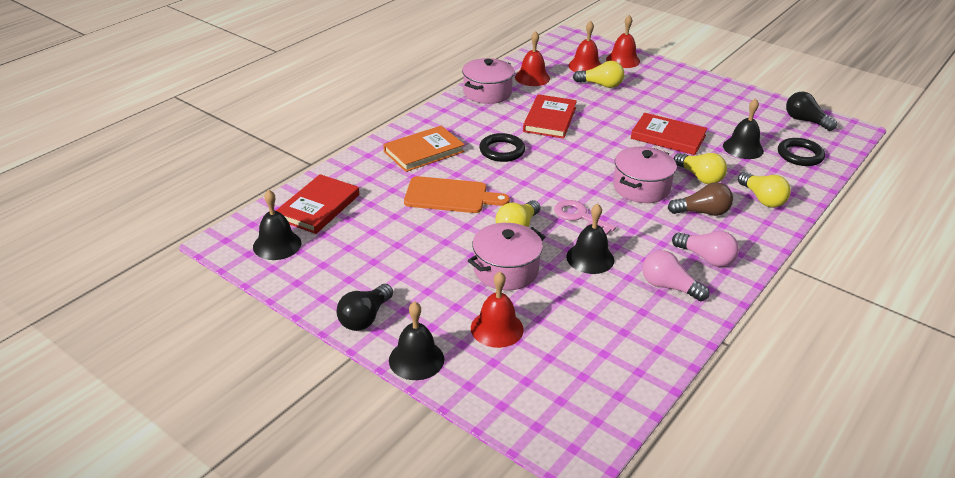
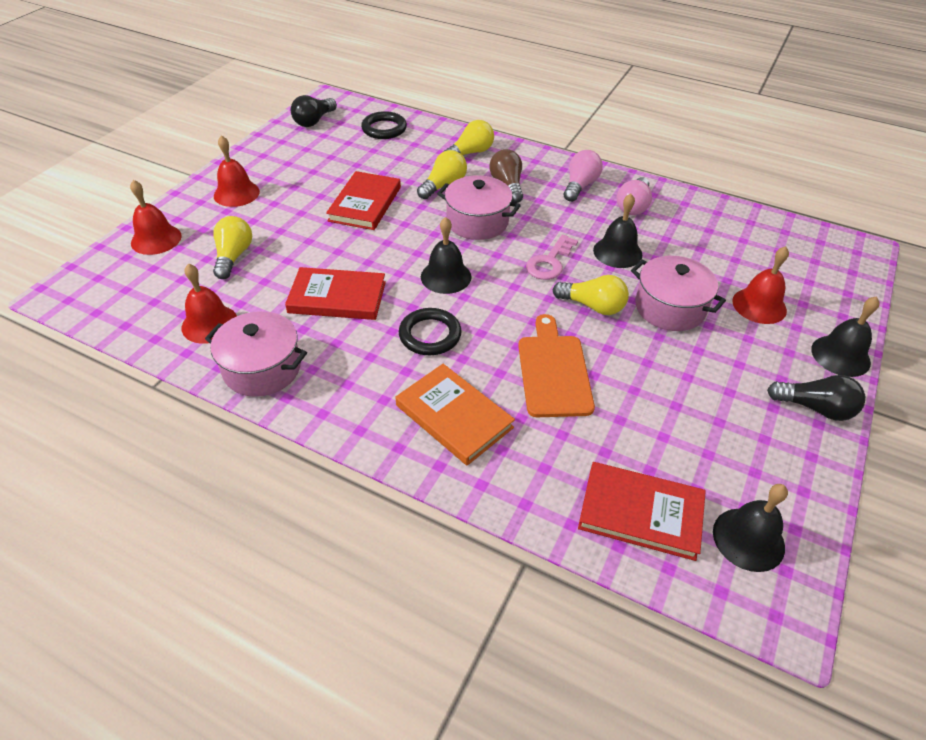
camera: 100 degrees left, 10 degrees up
(585, 66) = (174, 272): red bell -> red bell (236, 193)
(743, 148) = (378, 158): black bell -> black bell (446, 276)

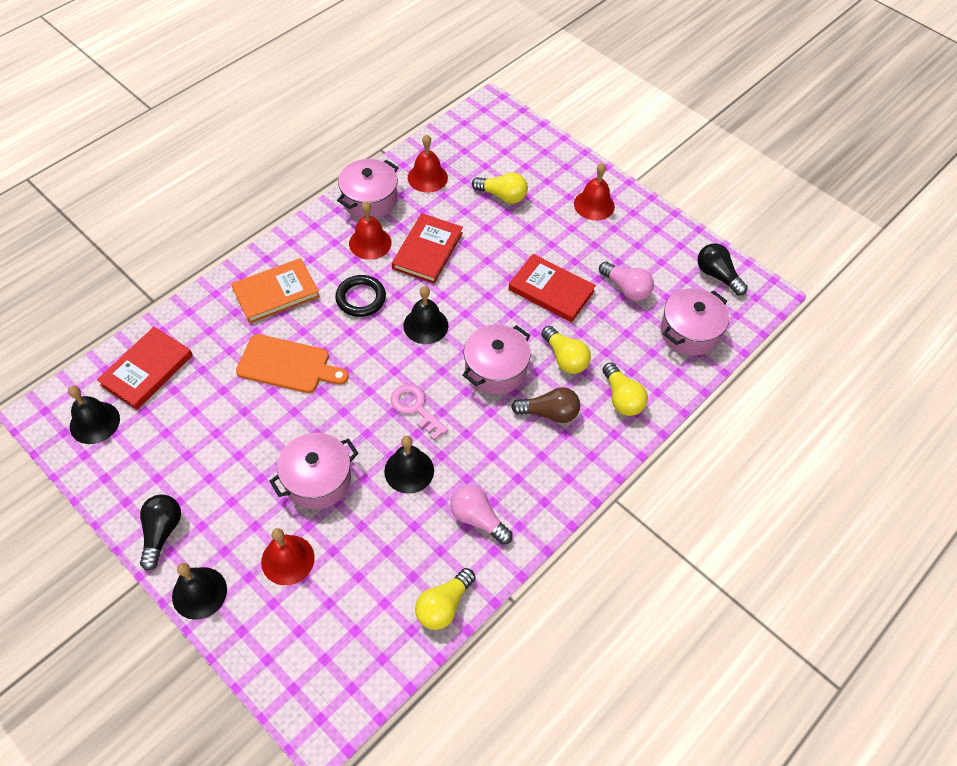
camera: 105 degrees right, 10 degrees up
(156, 239) = (541, 153): red bell -> red bell (370, 243)
(384, 129) = (689, 332): black ring -> pink pot
(580, 186) = (530, 481): pink light bulb -> pink light bulb (626, 288)
(592, 306) = (345, 420): yellow light bulb -> yellow light bulb (444, 605)
(815, 408) = (162, 533): black light bulb -> black light bulb turned 150 degrees clockwise

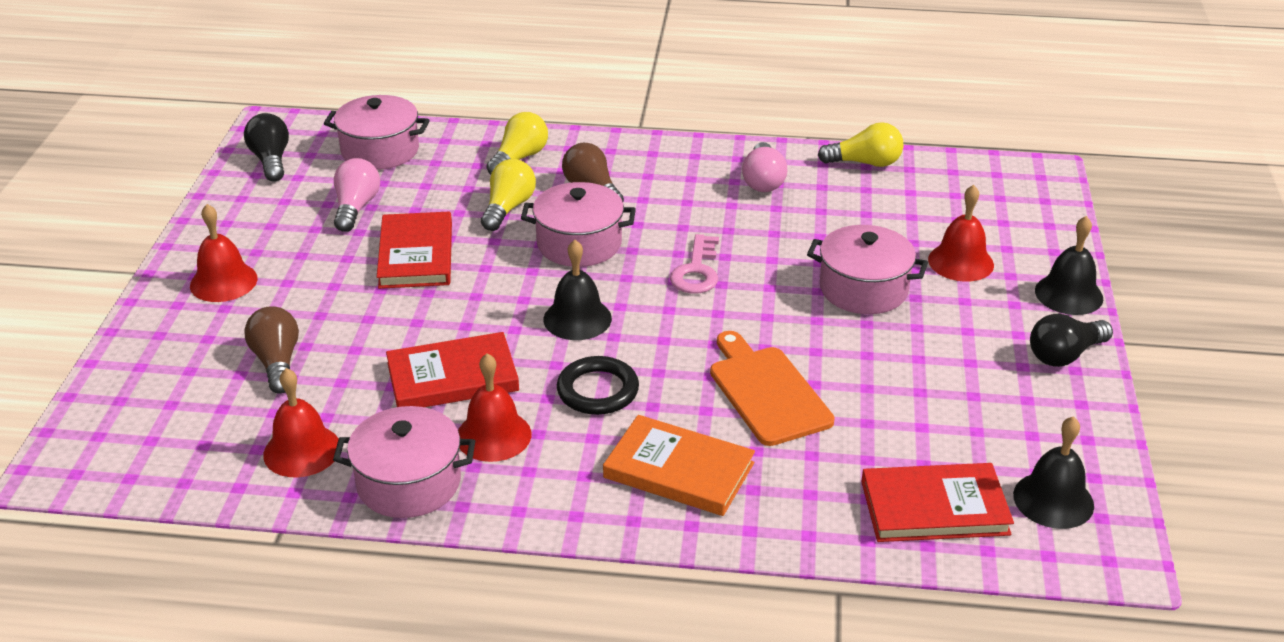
camera: 125 degrees left, 20 degrees down
(409, 470) = (772, 240): black bell -> none
(502, 196) = (277, 362): yellow light bulb -> brown light bulb
(717, 275) = (271, 160): black light bulb -> black light bulb turned 150 degrees clockwise

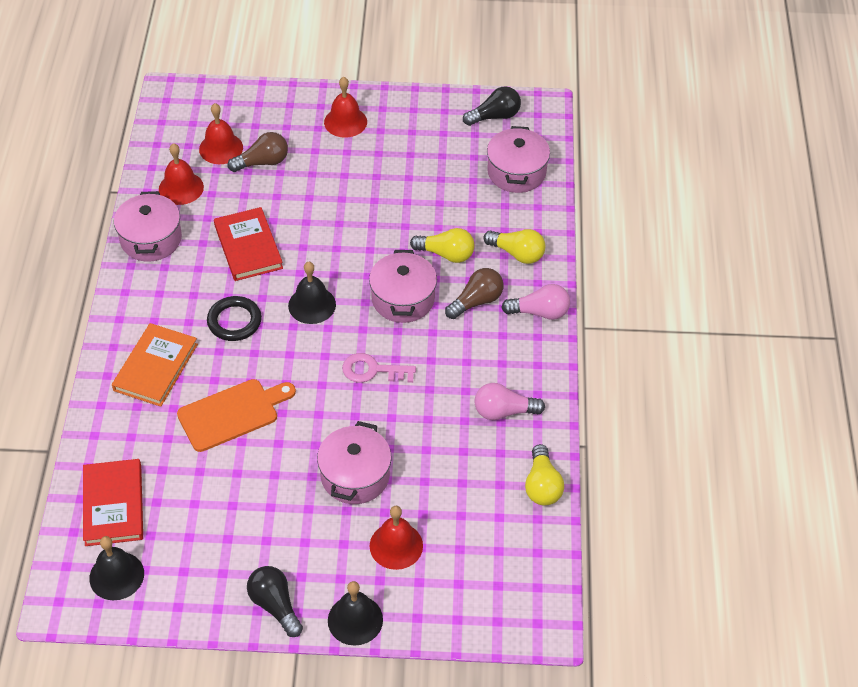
camera: 85 degrees right, 15 degrees up
(356, 208) = (438, 171): pink light bulb -> pink light bulb (539, 312)
(416, 255) = (382, 211): red book -> none
(493, 435) = (191, 273): red bell -> red bell (221, 148)

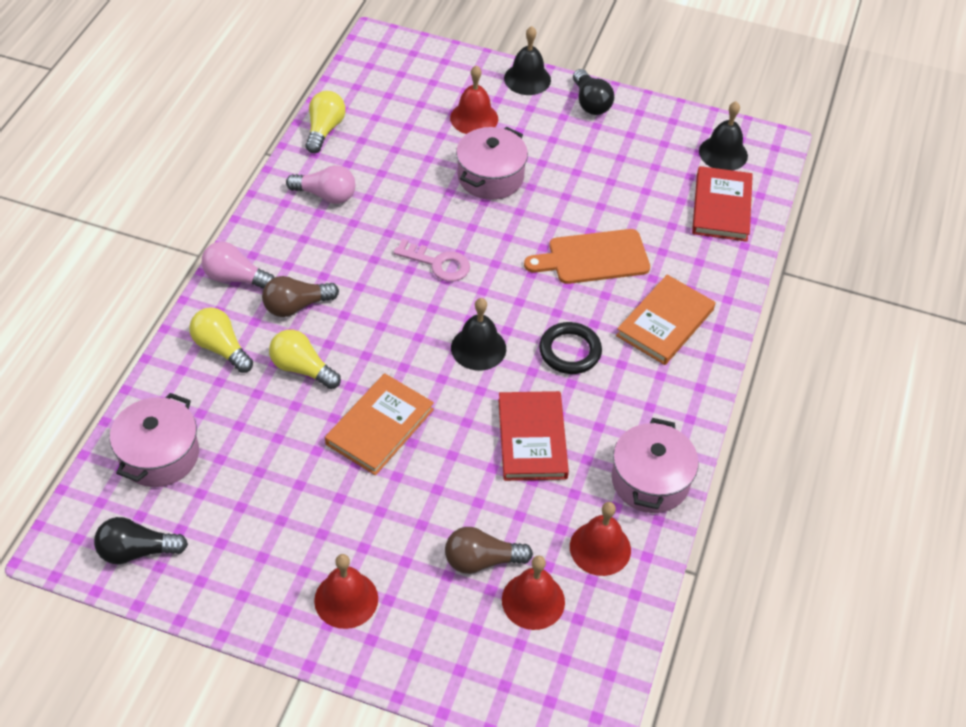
camera: 165 degrees left, 0 degrees up
(367, 227) = (379, 426): none -> orange book
(403, 299) = (375, 329): pink pot -> none

